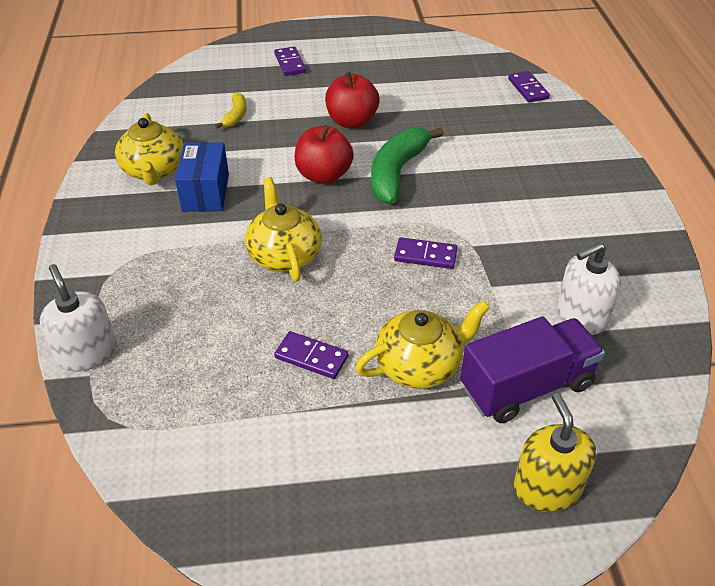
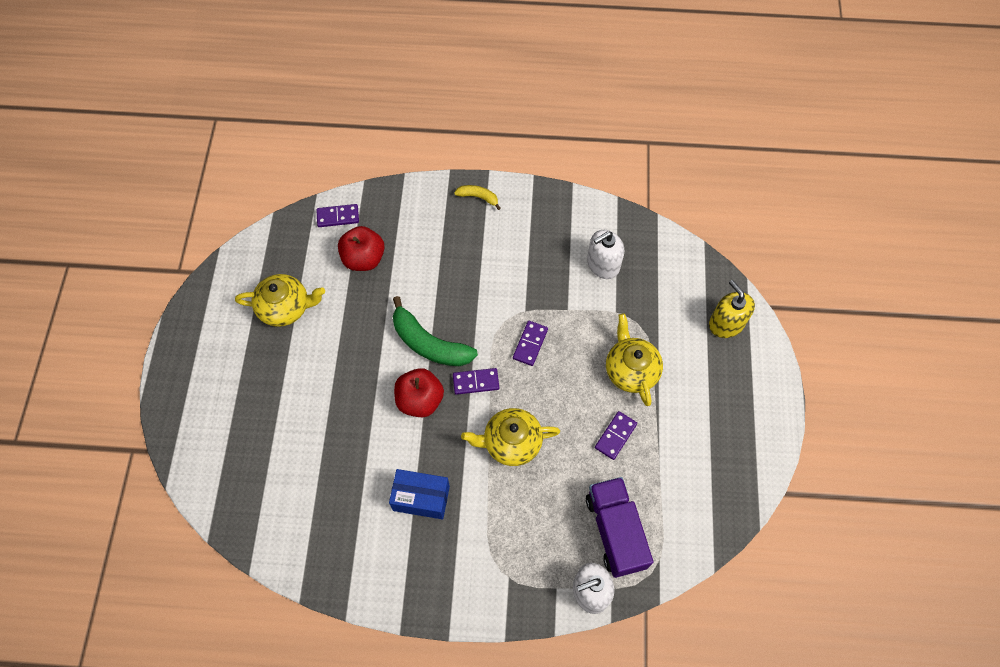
camera: 80 degrees left, 20 degrees up
(154, 170) = (379, 542): yellow teapot -> yellow teapot (285, 307)
(235, 116) = (311, 465): yellow banana -> yellow banana (478, 197)
(290, 63) = (232, 406): purple domino -> purple domino (476, 382)
(352, 121) = (348, 366): red apple -> red apple (363, 258)
(526, 386) = (656, 313): purple truck -> purple truck (615, 531)
(547, 488) = (726, 323): yellow soap dispenser -> yellow soap dispenser turned 60 degrees clockwise
(581, 315) = (603, 264): white soap dispenser -> white soap dispenser turned 75 degrees clockwise

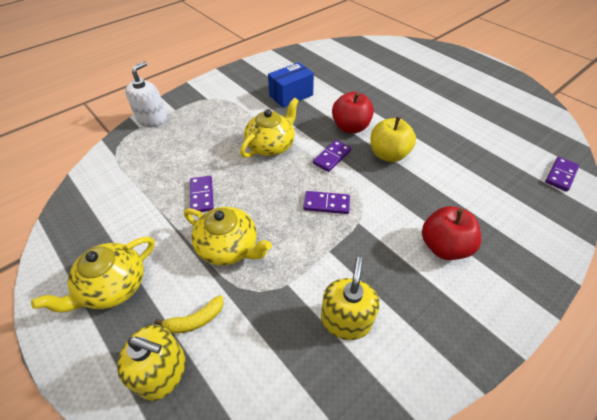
camera: 135 degrees right, 15 degrees down
(285, 307) = (486, 112): yellow teapot -> yellow teapot (113, 286)
(363, 258) = (501, 166): red apple -> red apple (443, 246)
(429, 343) = (388, 154): green banana -> yellow apple
(478, 197) = (521, 280): yellow banana -> yellow banana (195, 320)
(530, 344) = (326, 204): purple domino -> purple domino turned 60 degrees counterclockwise
(603, 264) = (345, 320): white soap dispenser -> yellow soap dispenser
(615, 531) = (157, 150): purple truck -> none

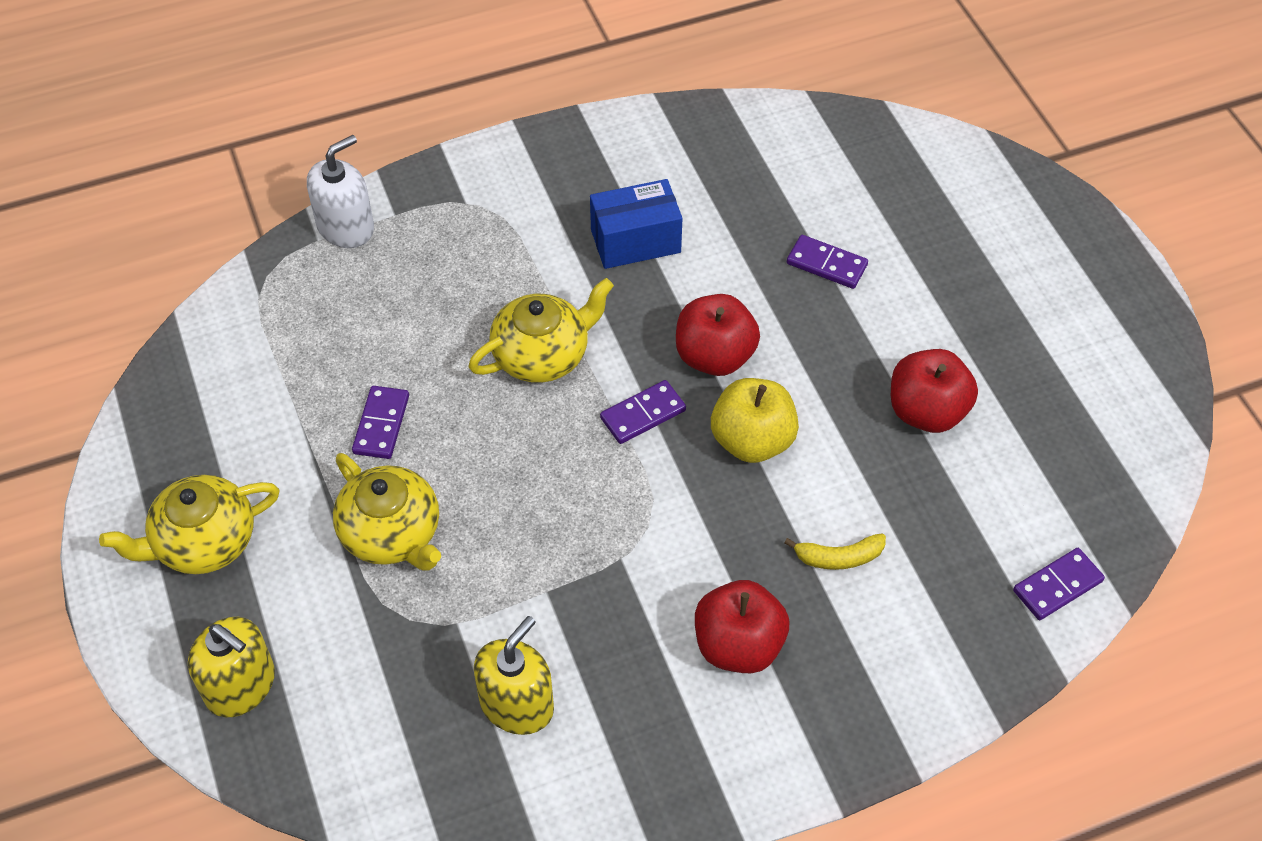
camera: 20 degrees right, 5 degrees up
(195, 320) = (304, 631): yellow banana -> yellow banana (838, 557)
(326, 204) = (584, 506): purple domino -> purple domino (826, 264)
(453, 125) = (926, 411): none -> red apple

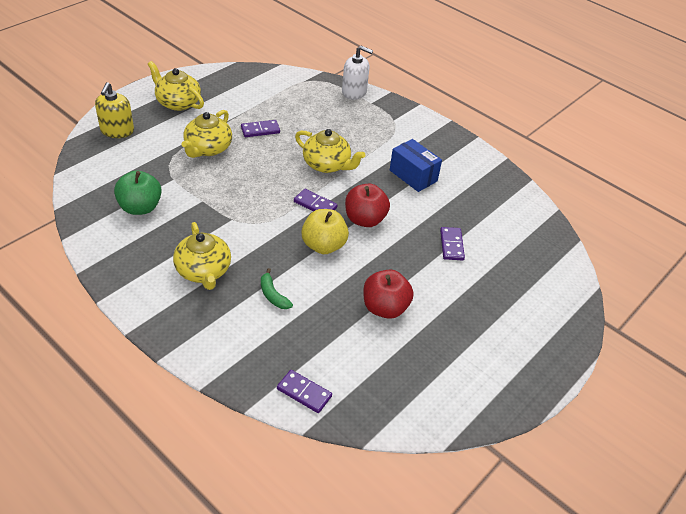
camera: 60 degrees right, 10 degrees down
(517, 704) = (140, 207): yellow soap dispenser -> green apple
(738, 645) = (204, 271): red apple -> yellow teapot
(838, 557) = (273, 295): yellow banana -> green banana

